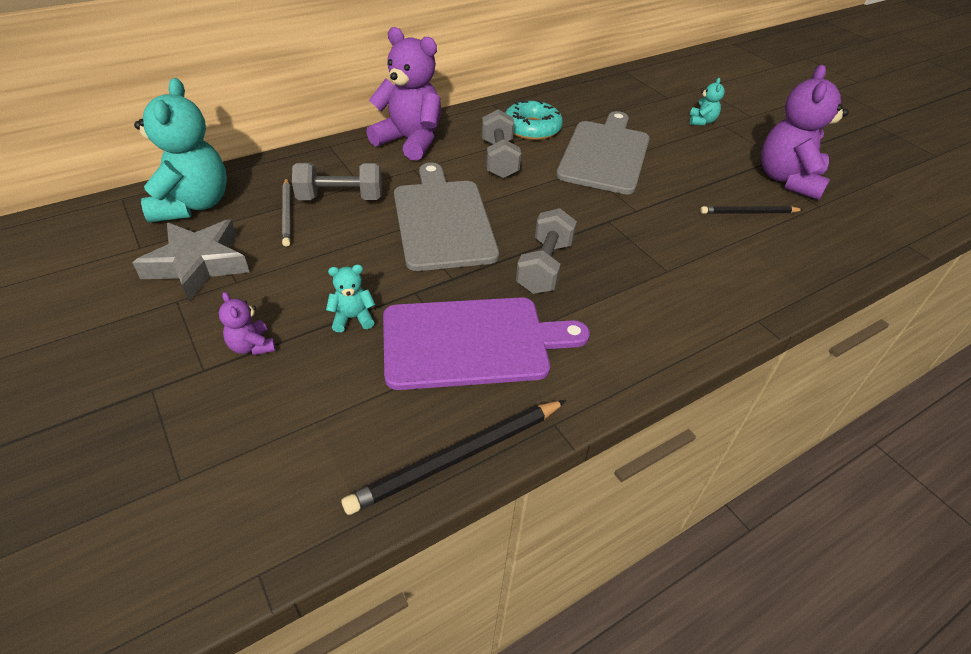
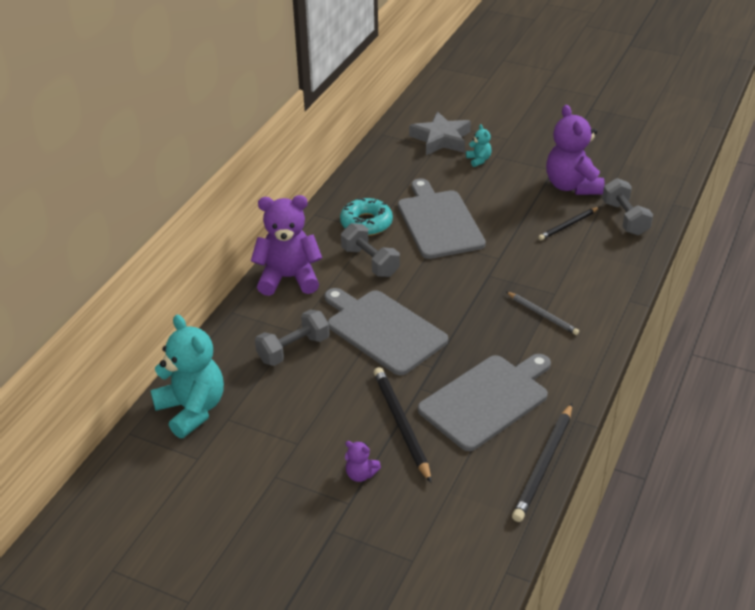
camera: 30 degrees left, 5 degrees down
(198, 264) = (256, 447): grey star -> grey star (441, 139)
(287, 214) = (270, 380): grey pencil -> grey pencil (542, 315)
(352, 318) = (401, 424): turquoise teddy bear -> black pencil
(472, 342) = (487, 400): purple cutting board -> grey cutting board
(544, 267) = (480, 329): grey dumbbell -> grey dumbbell (625, 218)

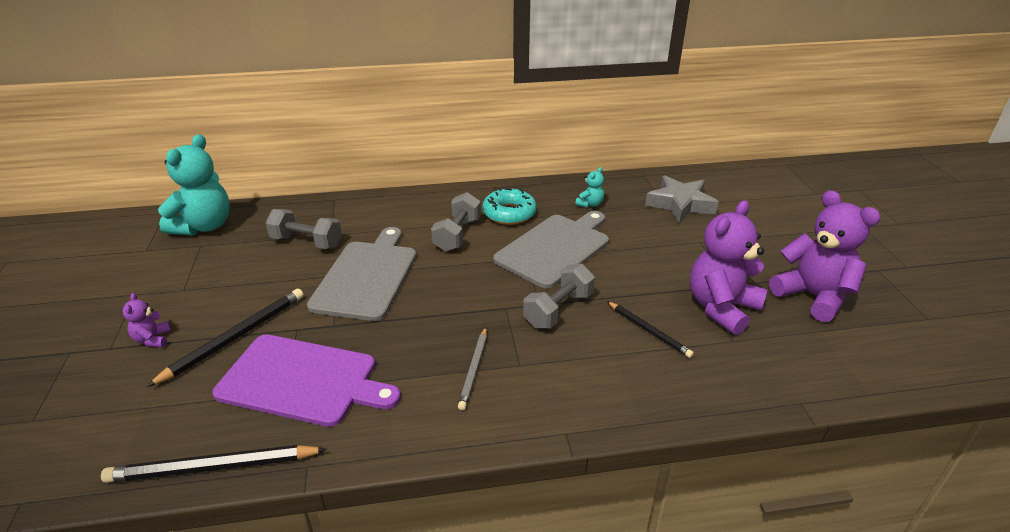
camera: 55 degrees right, 5 degrees down
(289, 278) = (398, 206): purple teddy bear -> purple teddy bear (813, 296)
(478, 160) = (679, 235): turquoise teddy bear -> turquoise teddy bear (590, 204)
(487, 400) = (303, 381): grey cutting board -> purple cutting board
(568, 225) = (649, 331): black pencil -> black pencil turned 150 degrees counterclockwise
(625, 218) = (717, 370): grey dumbbell -> grey dumbbell (558, 310)

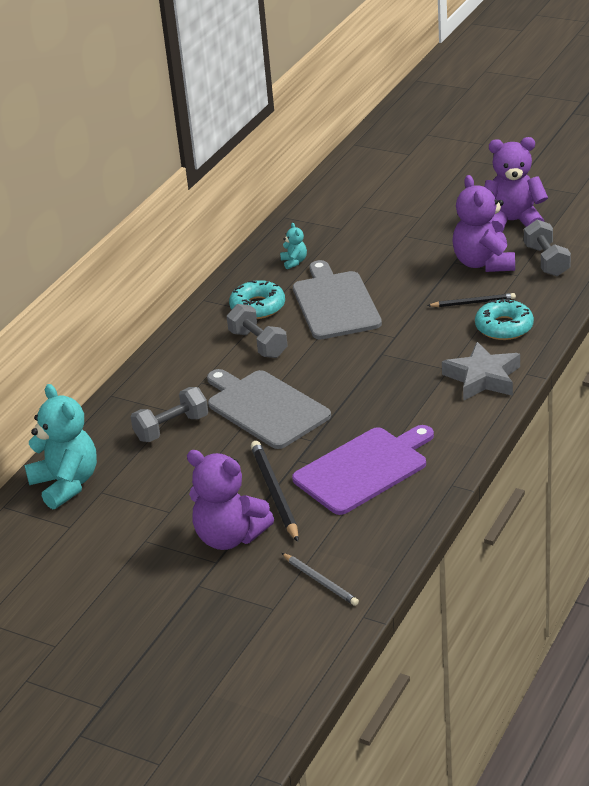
camera: 50 degrees left, 0 degrees up
(153, 339) = (229, 537): purple teddy bear -> purple teddy bear, size x2.24
(213, 468) = (414, 525): black pencil -> none
(474, 369) = (432, 389): grey pencil -> grey pencil (320, 581)
(558, 310) = (410, 331): grey dumbbell -> grey dumbbell (546, 261)
(632, 373) = (504, 327): none -> turquoise donut
(680, 204) = (347, 220): grey star -> grey star (482, 378)

